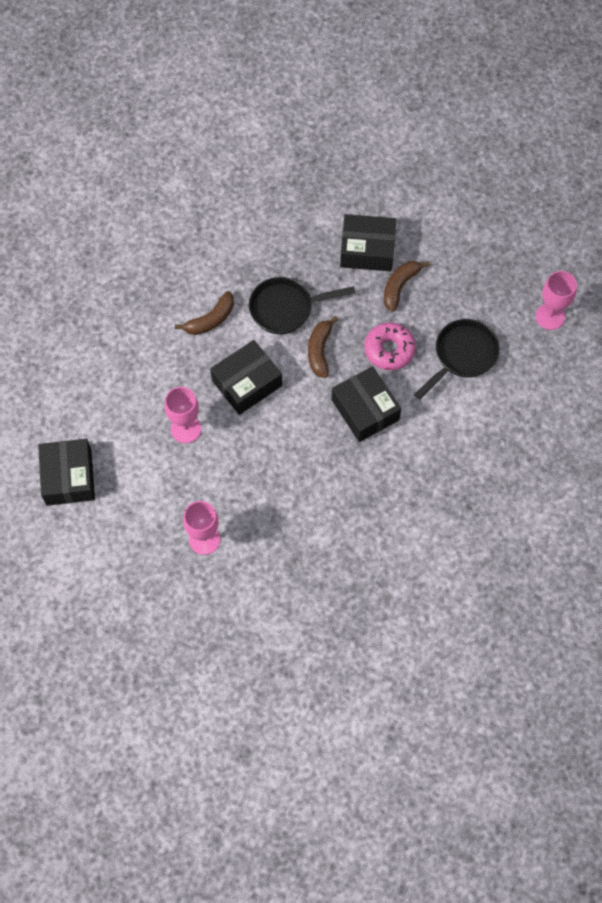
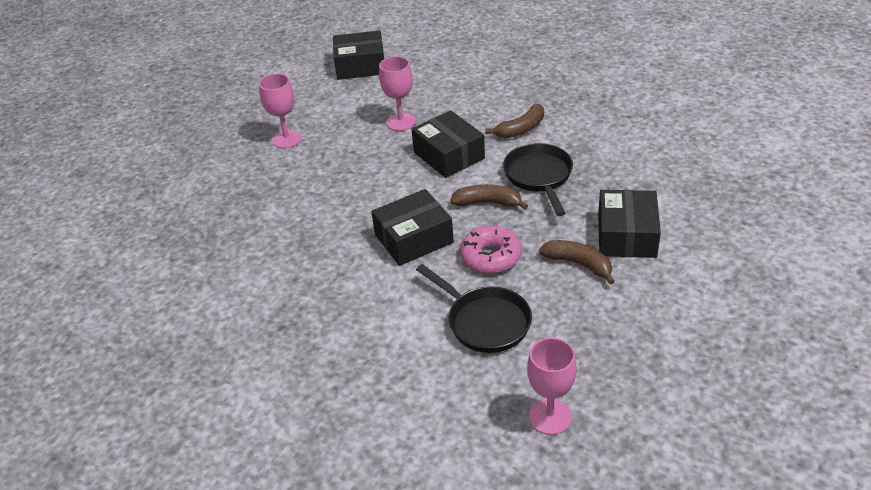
camera: 95 degrees right, 25 degrees down
(210, 320) = (521, 129): brown banana -> brown banana turned 90 degrees counterclockwise

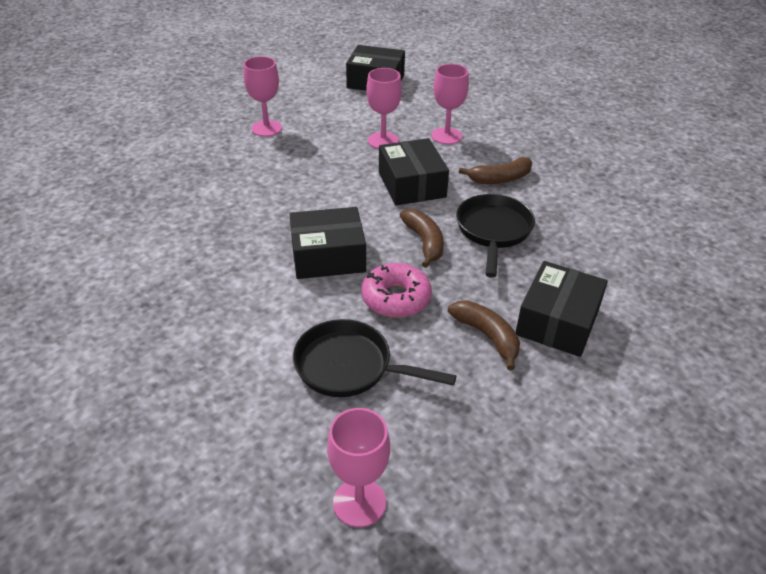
camera: 15 degrees right, 0 degrees up
(454, 102) = (446, 136): none -> pink goblet
(485, 322) = (349, 366): black pan -> black pan turned 135 degrees clockwise
(488, 203) = (424, 242): brown banana -> brown banana turned 45 degrees clockwise

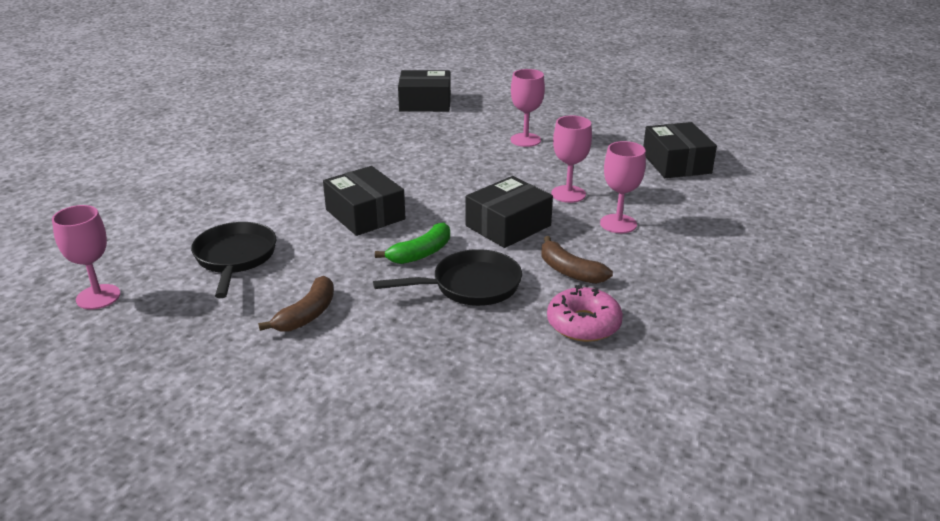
camera: 65 degrees right, 10 degrees down
(396, 298) = (330, 258): pink donut -> pink donut (583, 324)
(424, 242) = (421, 253): brown banana -> green banana
(557, 321) = (352, 351): black box -> black box (425, 103)

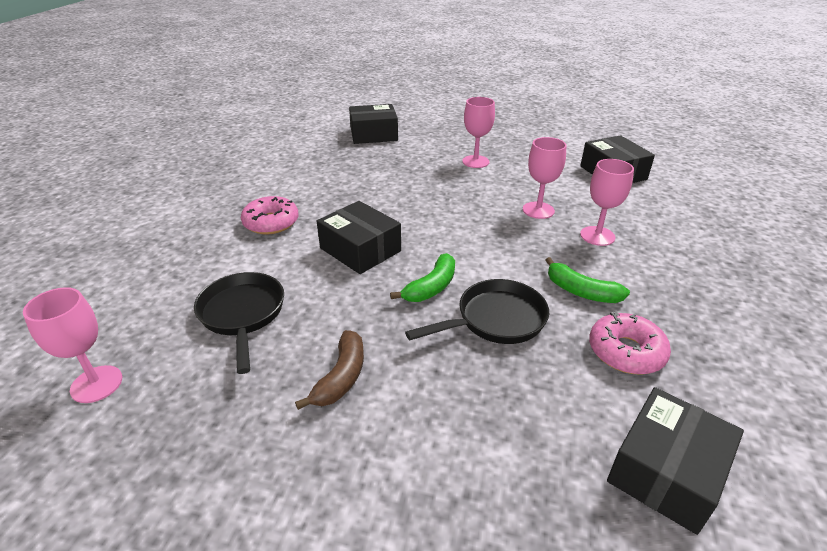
camera: 10 degrees left, 5 degrees up
(286, 182) = (271, 223): none -> pink donut
(508, 226) = (500, 248): black box -> black box (666, 471)
(569, 271) = (581, 291): brown banana -> green banana

